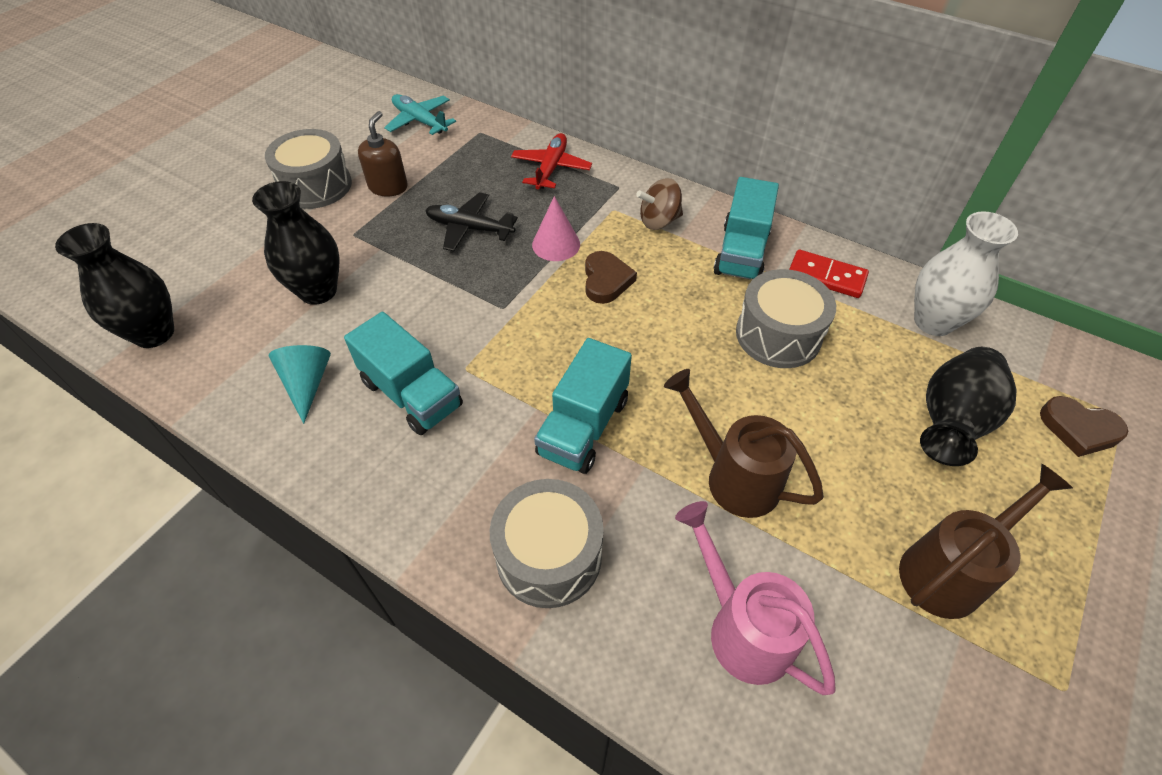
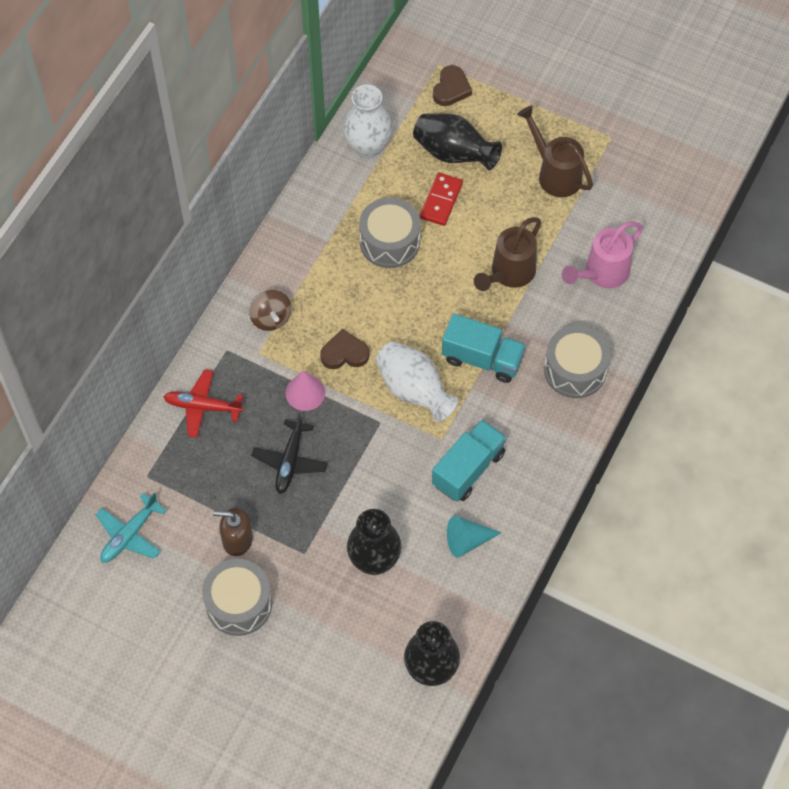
camera: 95 degrees left, 10 degrees up
(543, 344) = (414, 390): none -> white vase
(741, 252) = (305, 260): turquoise truck -> none
(826, 276) = (327, 206): red domino -> red domino (441, 201)

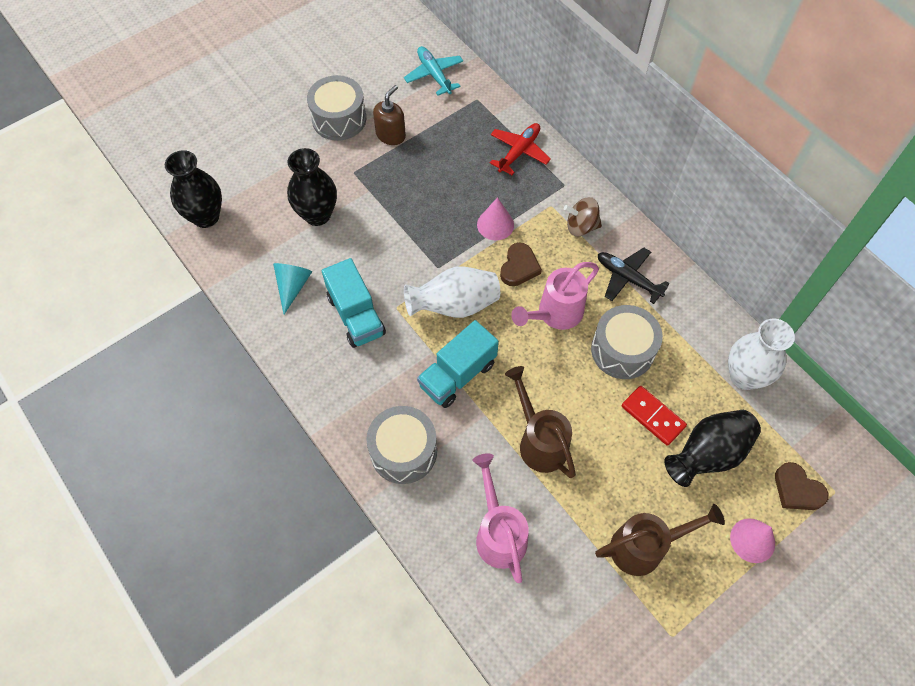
camera: 115 degrees right, 0 degrees up
(290, 461) = (437, 191): black plane -> black plane (627, 278)
(380, 305) = (555, 314): none -> pink watering can
(509, 107) = (752, 540): none -> pink cone

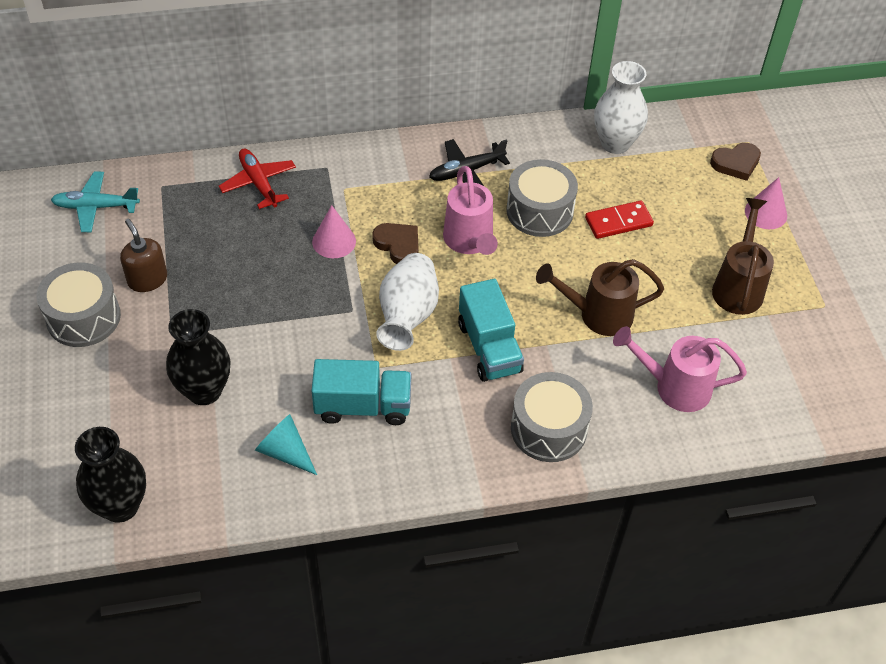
camera: 65 degrees left, 10 degrees down
(581, 226) = (385, 177): brown spinning top -> none
(708, 454) = (674, 203): black vase -> none

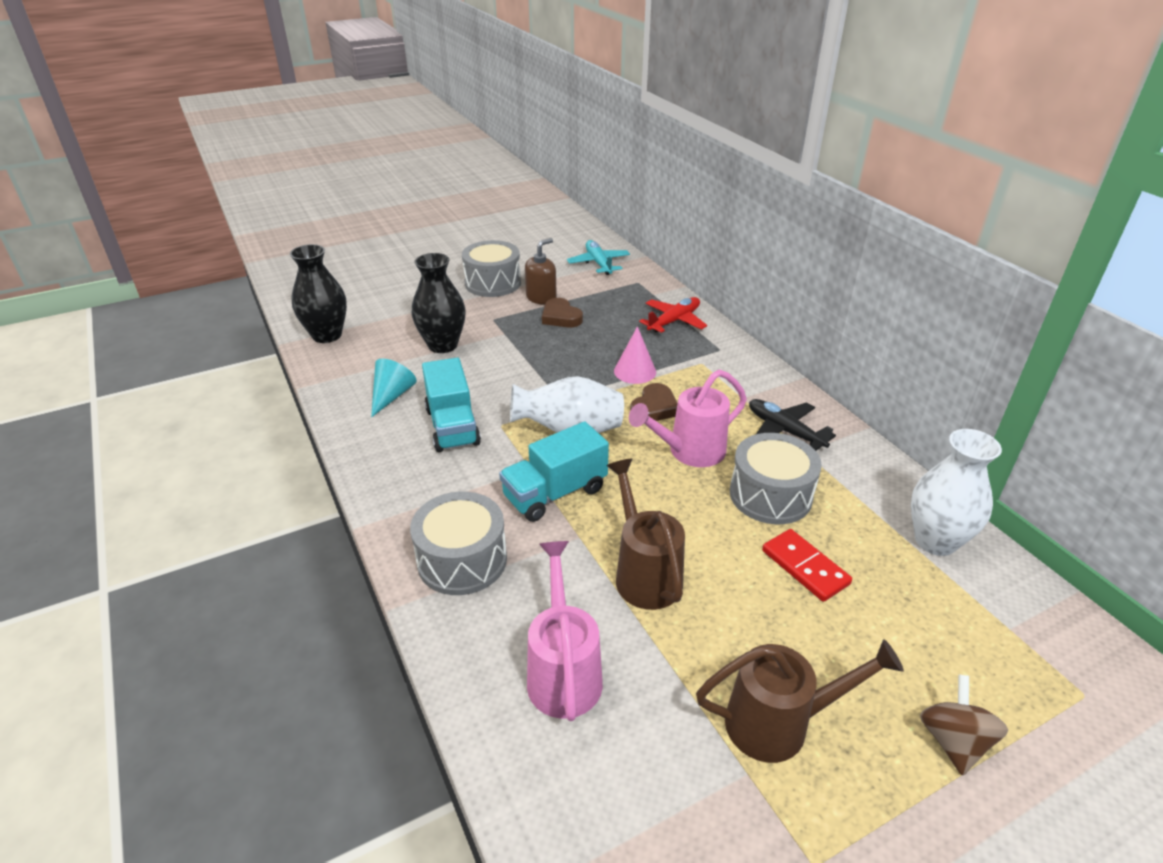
camera: 75 degrees right, 15 degrees down
(736, 163) = (1022, 684): brown heart -> brown heart (561, 317)
(766, 213) = (953, 741): pink cone -> brown spinning top

